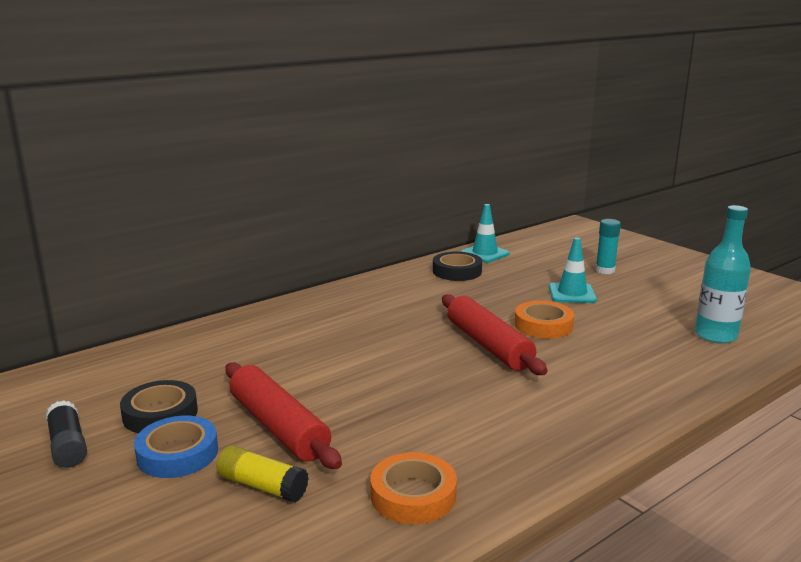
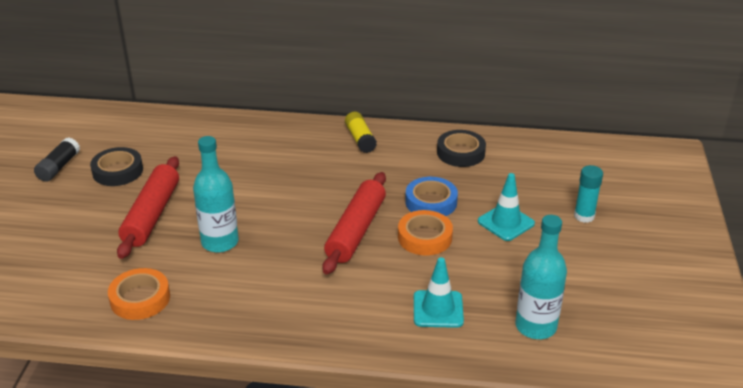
camera: 45 degrees right, 15 degrees up
(177, 453) = (90, 202): blue tape -> blue tape (431, 202)
(262, 486) = (92, 246): yellow glue stick -> yellow glue stick (360, 139)
(394, 410) = (220, 242): none -> turquoise bottle
(484, 254) = (517, 145): turquoise traffic cone -> turquoise traffic cone (438, 309)

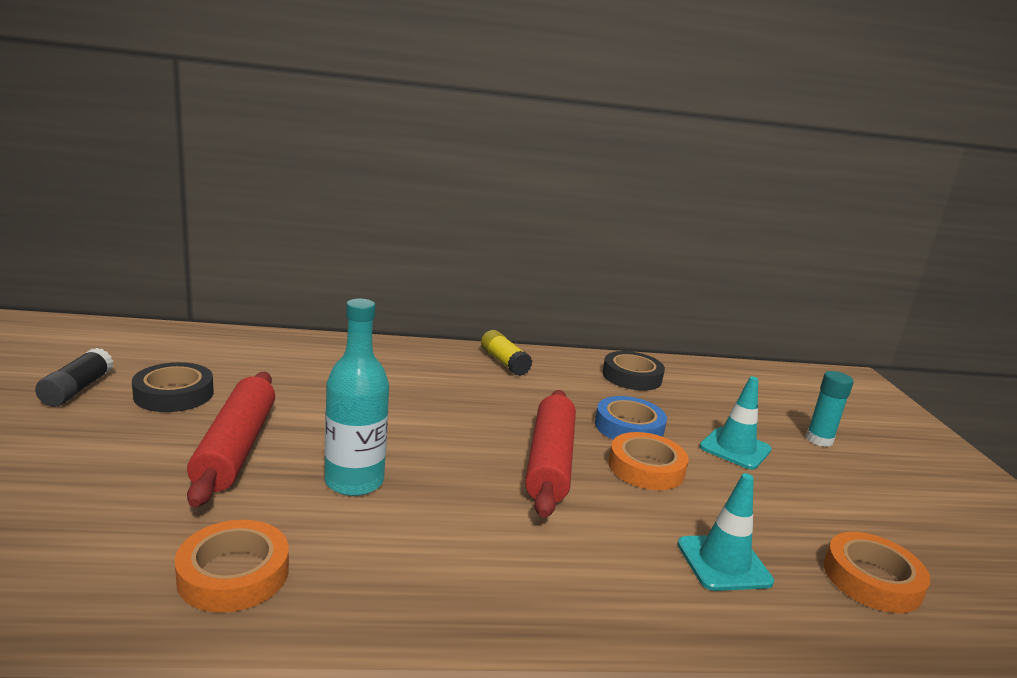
camera: 15 degrees left, 15 degrees down
(535, 326) = (871, 579): turquoise bottle -> orange tape

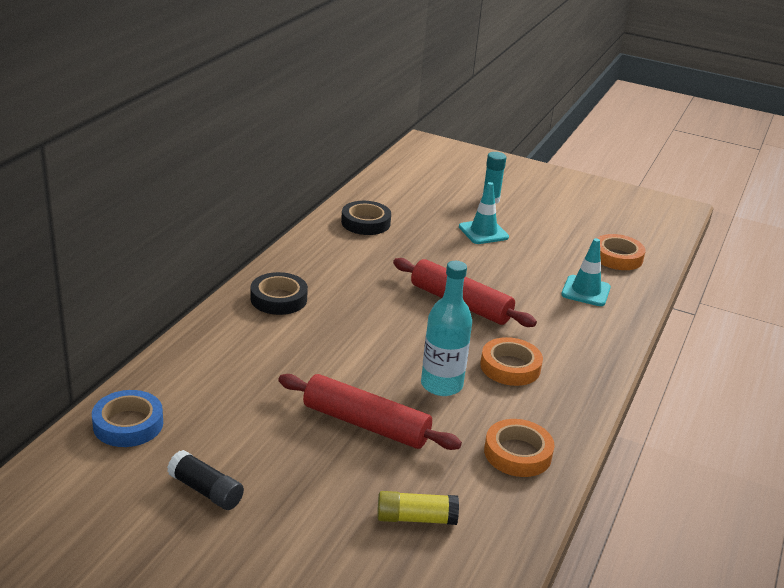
camera: 60 degrees left, 10 degrees up
(174, 394) = (252, 439): black tape -> black tape (278, 299)
(504, 362) = (304, 265): yellow glue stick -> yellow glue stick (416, 518)
(629, 427) = (435, 256): blue tape -> blue tape (128, 424)
(646, 468) = (487, 272): orange tape -> orange tape (510, 367)

